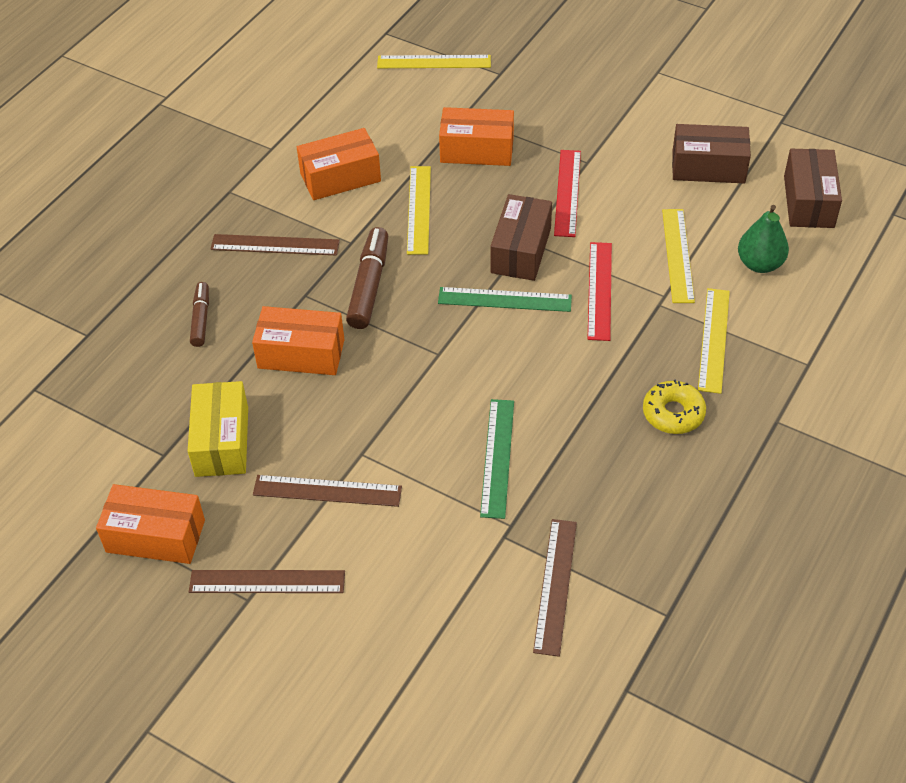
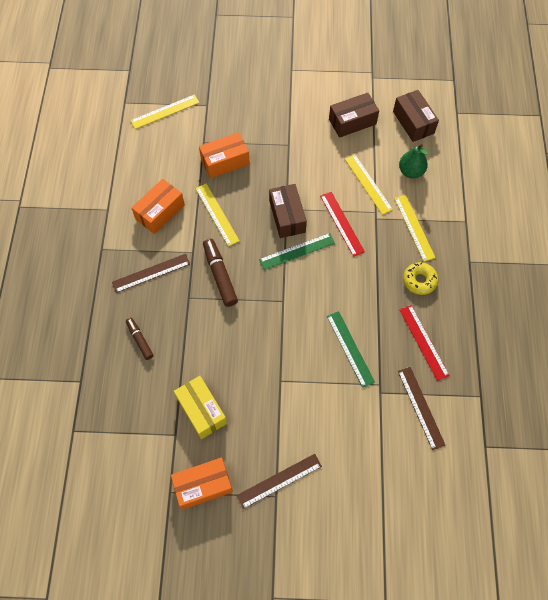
camera: 30 degrees left, 15 degrees up
(301, 354) = (210, 335): orange box -> none
(327, 491) = (276, 412): brown ruler -> none
(567, 192) = (290, 169): red ruler -> red ruler (423, 342)

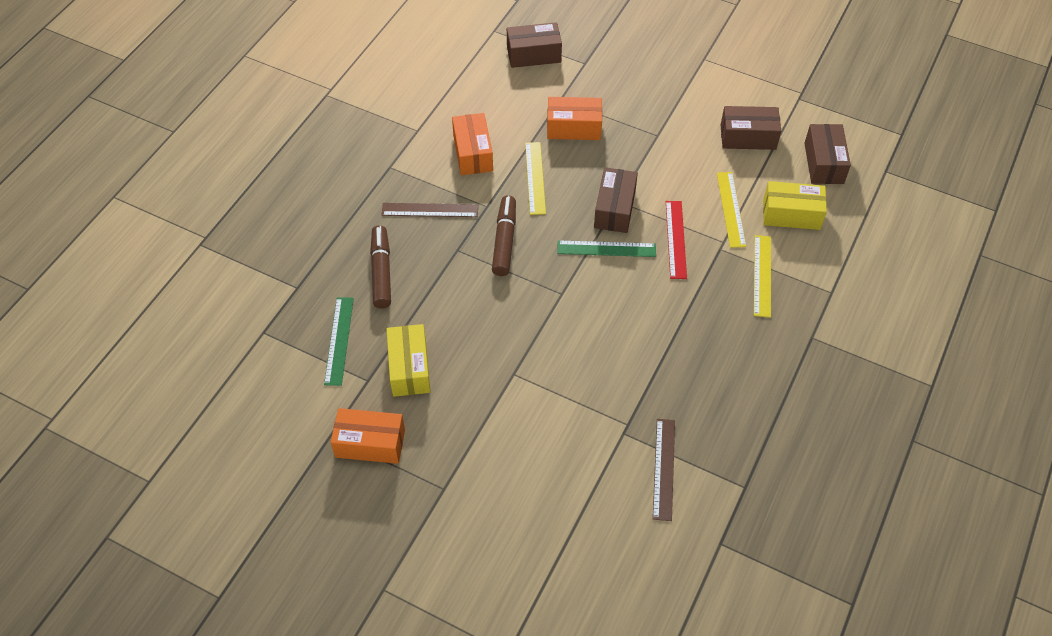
camera: 25 degrees right, 10 degrees down
(140, 340) = (381, 272): brown marker -> brown marker, size x1.62
(160, 212) = (473, 153): orange box -> orange box turned 75 degrees counterclockwise
(165, 111) = (533, 54): yellow ruler -> brown box
(279, 481) = (456, 475): brown ruler -> none
(350, 348) = (613, 373): green ruler -> green ruler (339, 340)
(411, 171) = (791, 214): green pear -> yellow box
(419, 280) = (737, 334): yellow donut -> none
(423, 342) = (706, 401): red ruler -> none

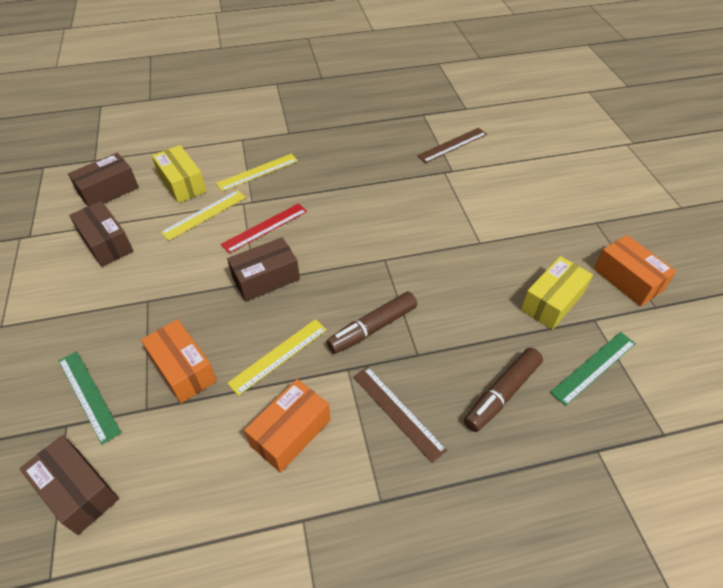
camera: 130 degrees left, 5 degrees down
(606, 249) = (314, 259): green ruler -> green ruler (88, 395)

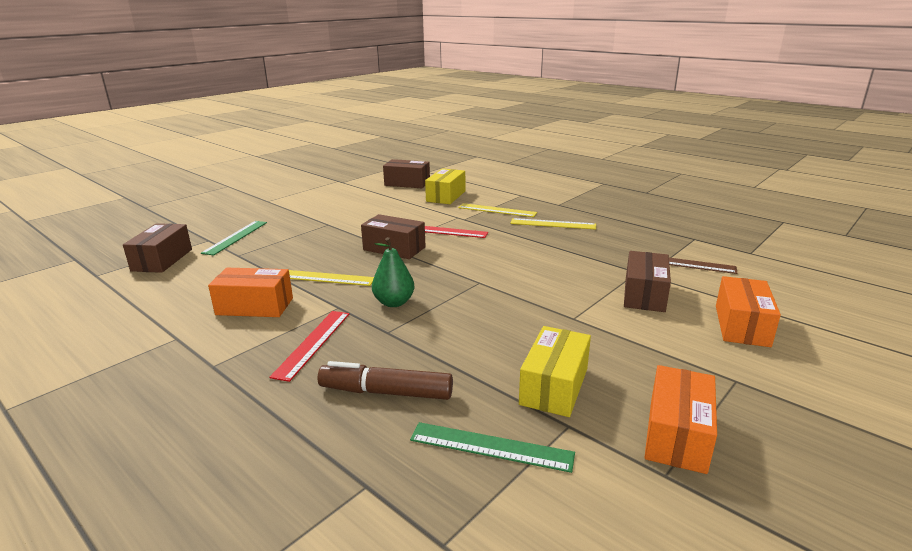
camera: 55 degrees right, 25 degrees down
(106, 243) = (362, 198): brown box -> brown box (644, 294)
(183, 369) = (281, 253): orange box -> orange box (742, 325)
(204, 214) = (427, 211): yellow ruler -> yellow ruler (553, 224)
(372, 328) = (394, 302): brown marker -> green pear
(398, 412) = (313, 343): brown ruler -> red ruler
(552, 302) = (554, 386): yellow box -> yellow box turned 75 degrees counterclockwise

